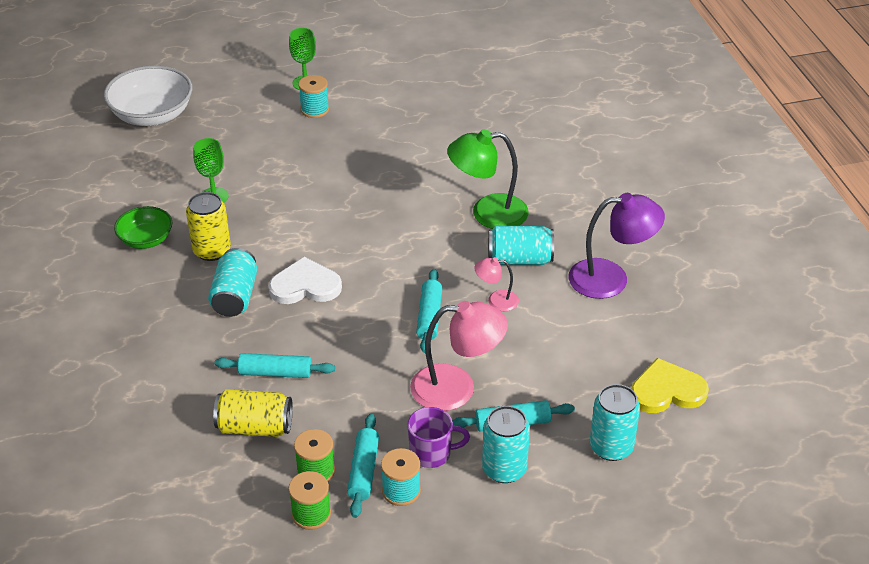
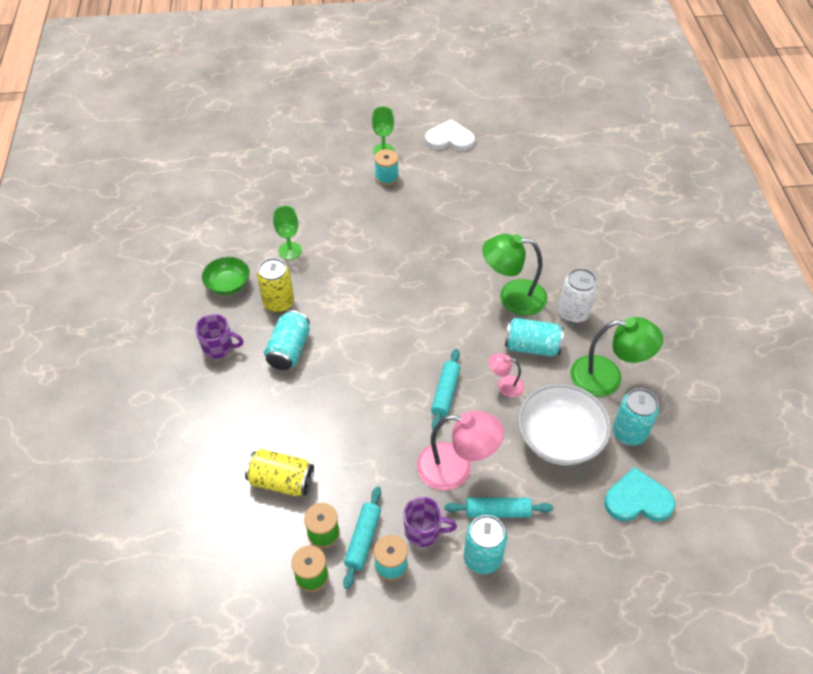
camera: 10 degrees right, 10 degrees up
(149, 304) = (219, 347): none -> purple mug
(152, 115) = (255, 167): white bowl -> white bowl (559, 438)
(275, 373) = (308, 429): turquoise rolling pin -> none
(305, 286) = (348, 347): white heart -> white heart (449, 139)
(560, 221) = (573, 313): none -> white can
(611, 279) = (607, 377): purple lamp -> green lamp
(611, 447) = (579, 550): turquoise can -> turquoise can (629, 432)
(667, 391) = (637, 499): yellow heart -> turquoise heart

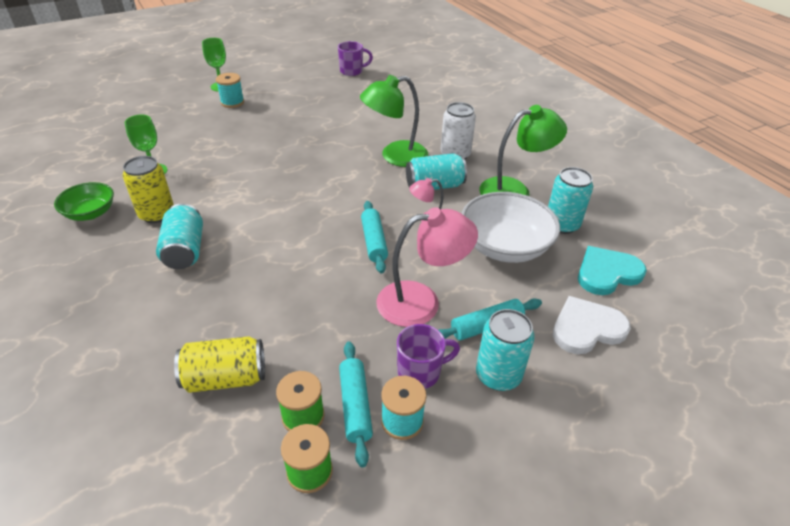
camera: 25 degrees left, 10 degrees down
(219, 347) = (96, 270): purple mug -> purple mug (352, 71)
(449, 139) = (279, 69): white heart -> white heart (586, 328)

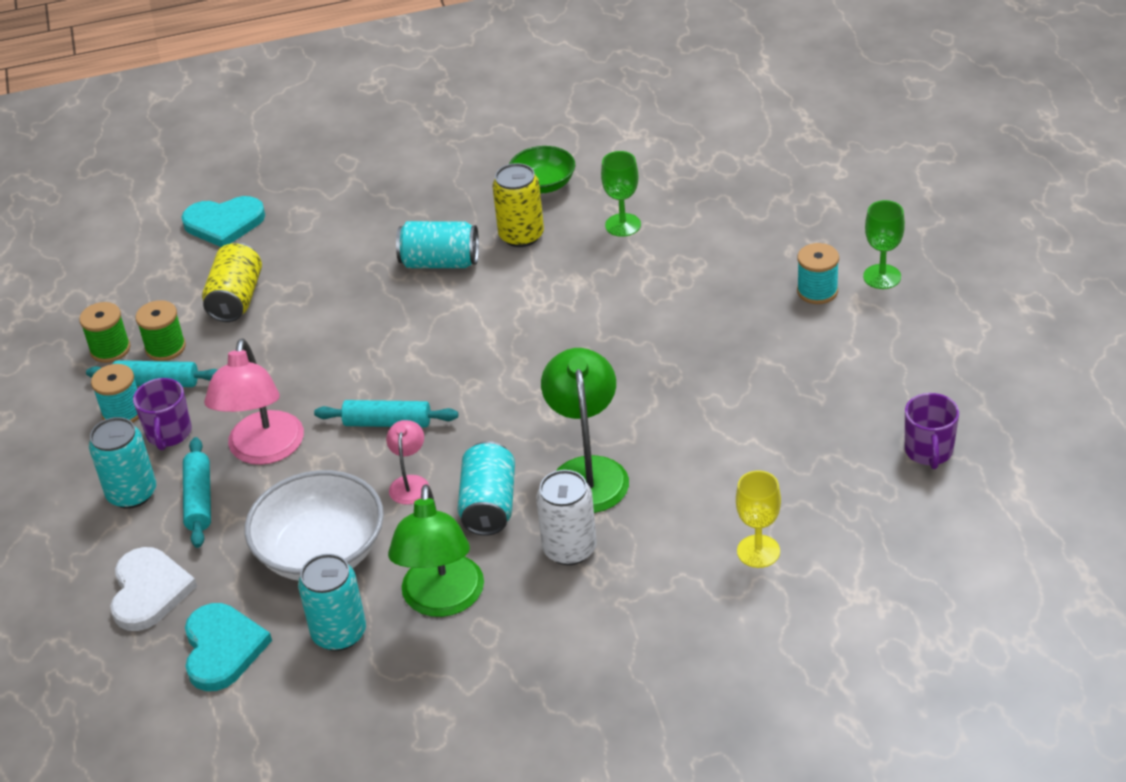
camera: 110 degrees right, 0 degrees up
(86, 431) = (224, 223): none -> turquoise heart
(431, 104) = (758, 551): none -> yellow goblet

